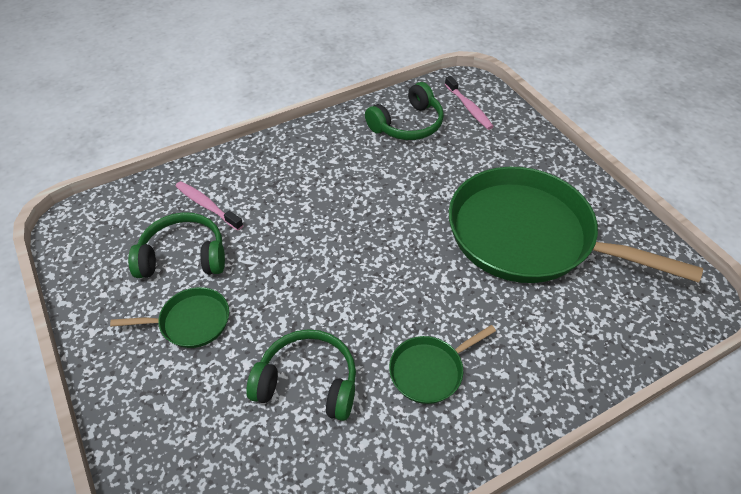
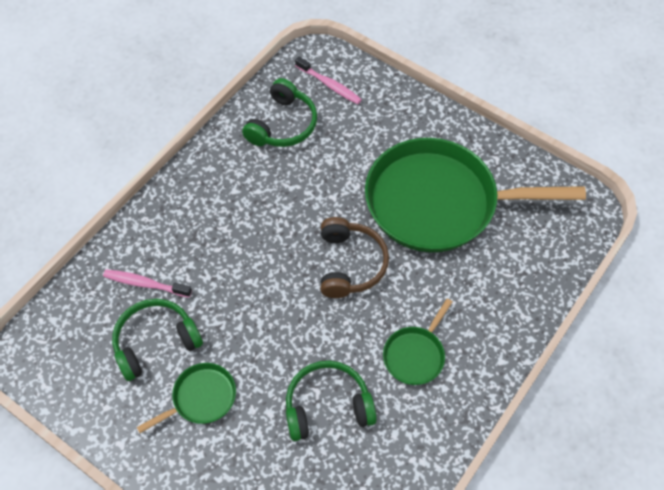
camera: 25 degrees left, 10 degrees up
(406, 258) = (350, 264): none -> brown headphones

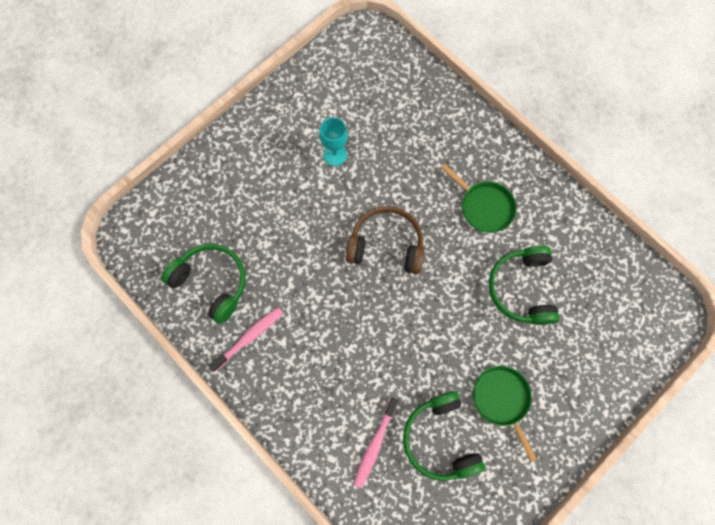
camera: 80 degrees left, 15 degrees up
(329, 85) = (172, 227): pink toothbrush -> pink toothbrush (249, 337)
(438, 202) = (335, 155): green pan -> turquoise goblet

